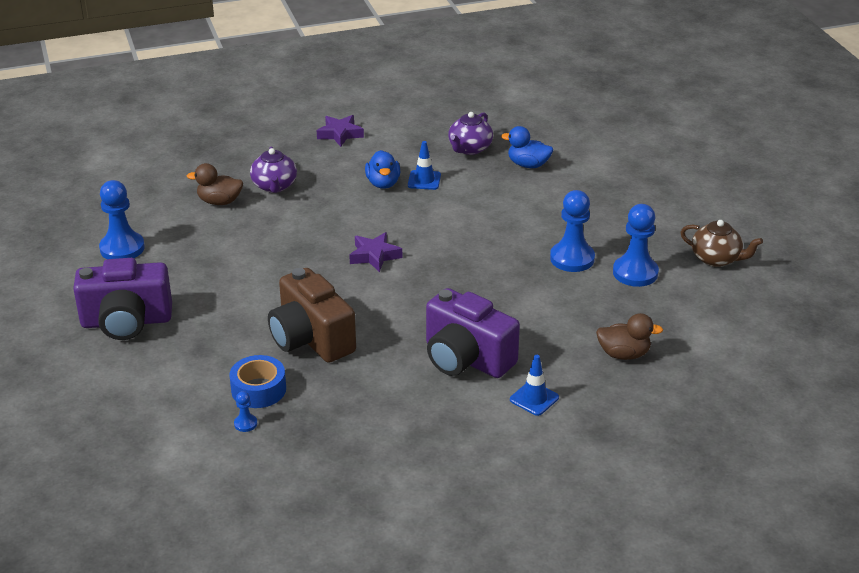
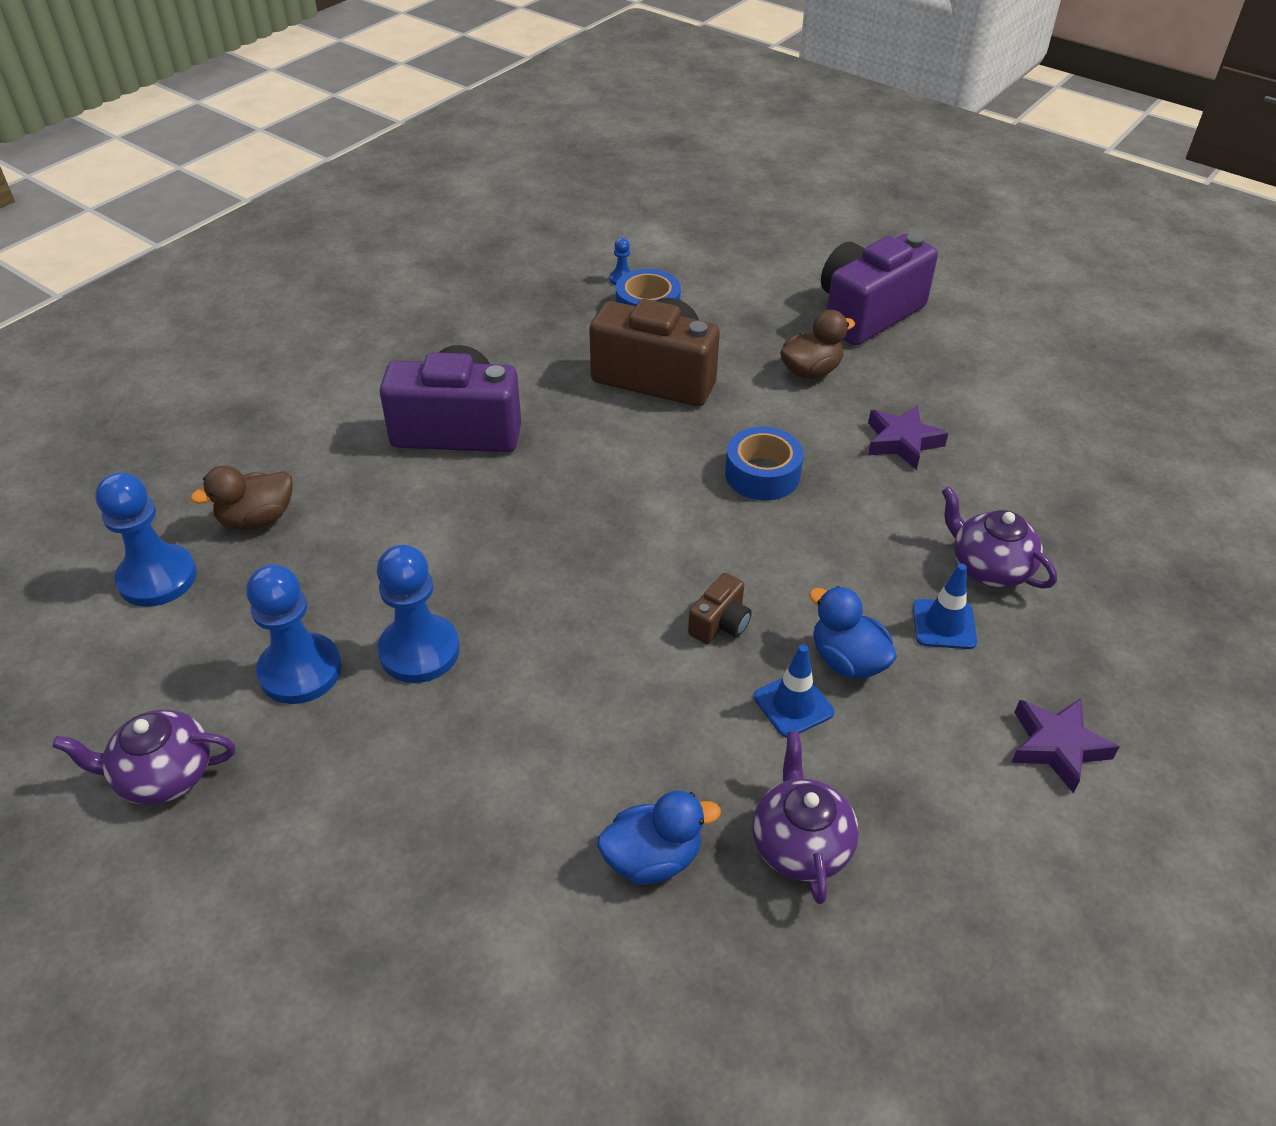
camera: 145 degrees right, 10 degrees up
(122, 248) = (1010, 383): blue pawn -> blue pawn (157, 578)
(219, 202) = (1015, 502): brown duck -> brown duck (810, 371)
(322, 262) = (762, 474): none -> blue tape
(374, 256) = (708, 516): purple star -> purple star (902, 442)
(422, 215) = (720, 623): none -> brown camera
(534, 398) = (343, 417): blue traffic cone -> blue traffic cone (944, 624)
(716, 259) = (164, 775): brown teapot -> purple teapot

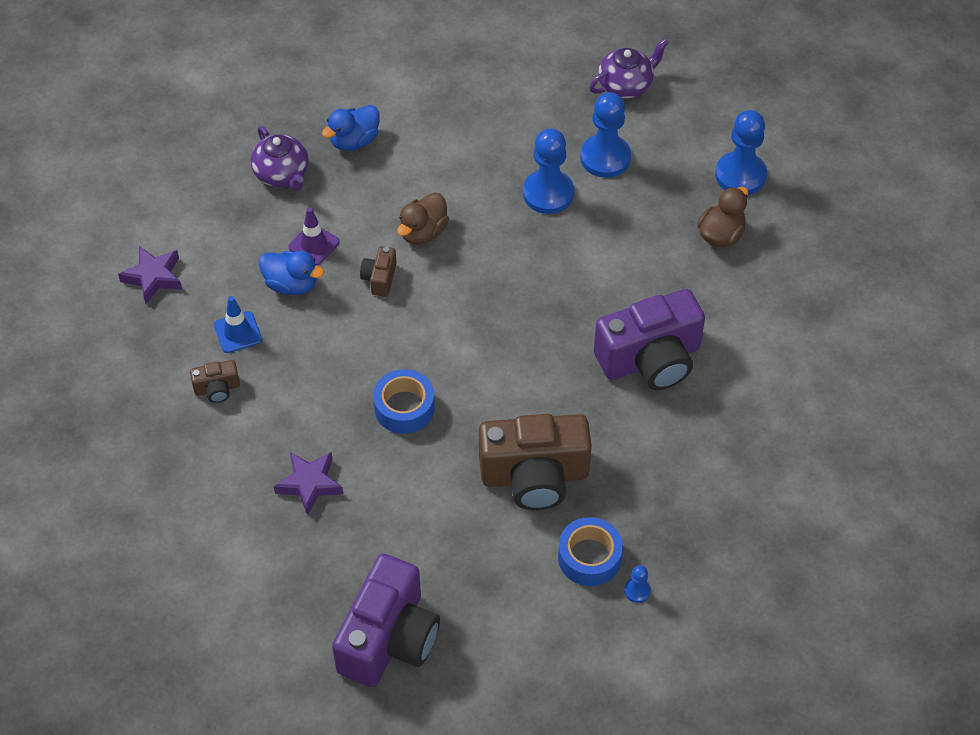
camera: 155 degrees right, 10 degrees up
(793, 705) = (314, 245): blue traffic cone -> purple traffic cone
(810, 371) = (411, 536): brown duck -> brown duck (423, 232)
(989, 568) = (217, 389): purple teapot -> brown camera

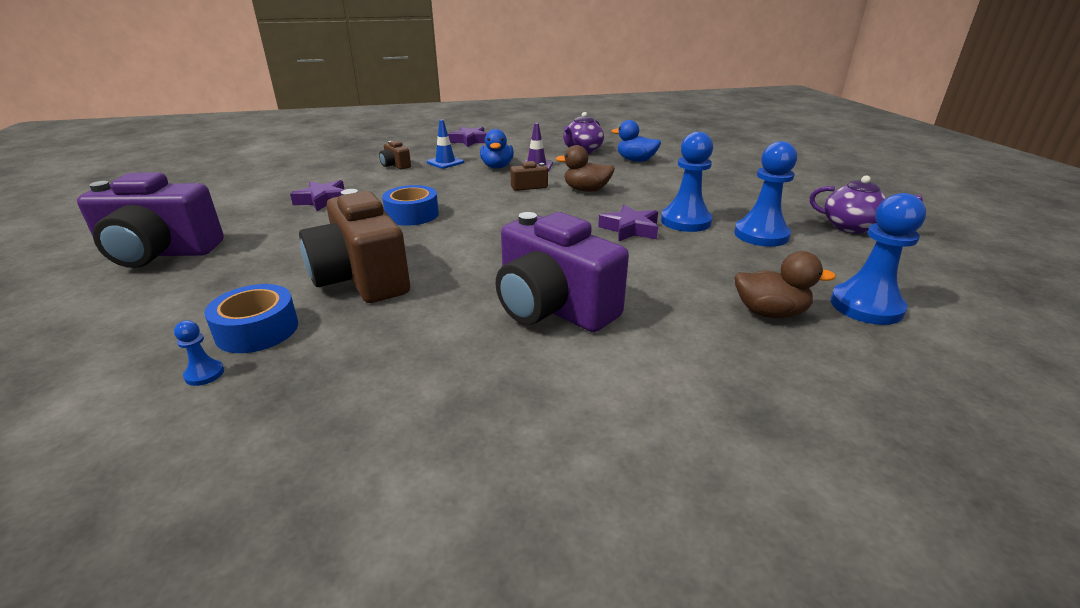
camera: 65 degrees right, 25 degrees down
(542, 244) = (630, 229): none -> purple star

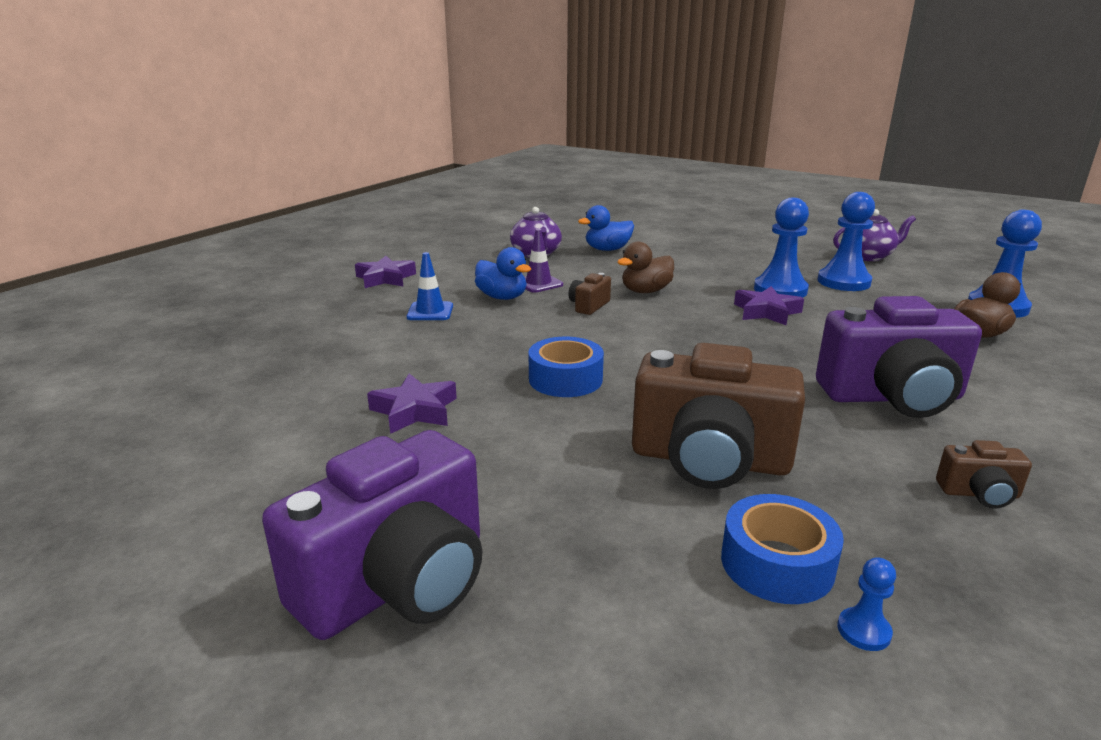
camera: 45 degrees left, 5 degrees down
(395, 165) = (379, 336): brown camera -> brown camera (979, 494)

